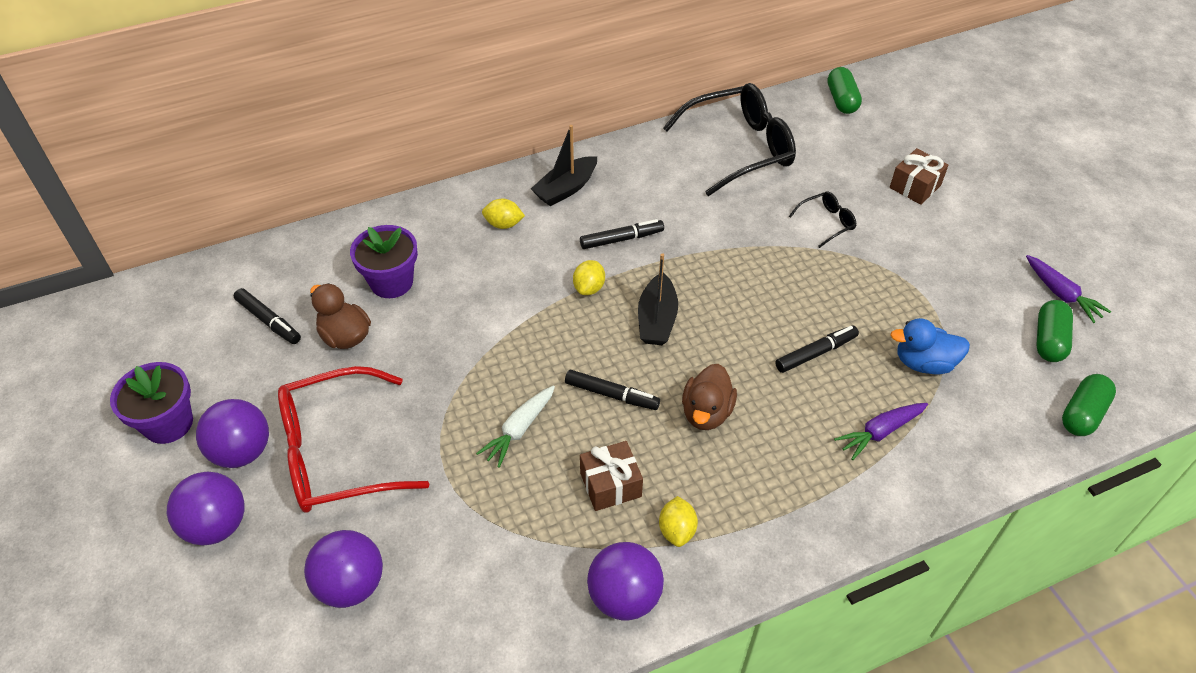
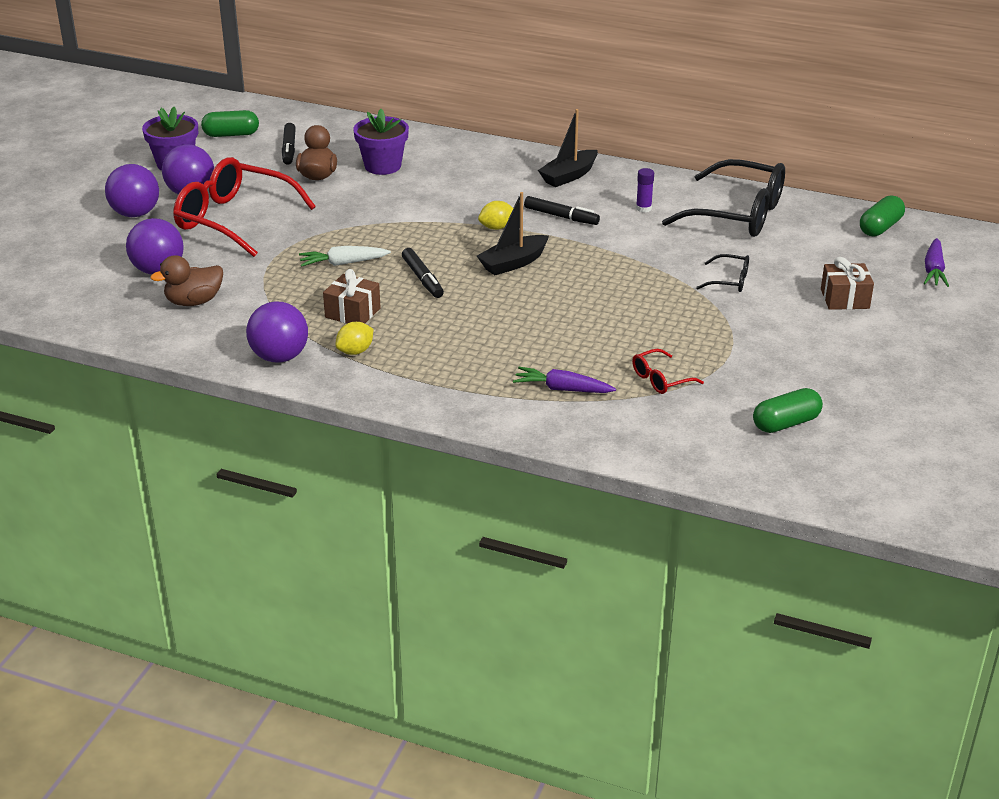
camera: 45 degrees right, 15 degrees down
(503, 224) = (496, 173): yellow lemon -> none
(566, 189) = (569, 176): black boat -> black boat turned 45 degrees counterclockwise
(668, 187) = (643, 208): none -> purple glue stick
(706, 412) = (465, 317): brown duck -> brown duck (194, 302)
(816, 353) = (591, 333): black marker -> none
(924, 363) = (661, 379): blue duck -> red glasses
(1061, 294) = (849, 410): purple carrot -> purple carrot (933, 270)
(1082, 414) = (733, 467): green capsule -> green capsule (231, 134)

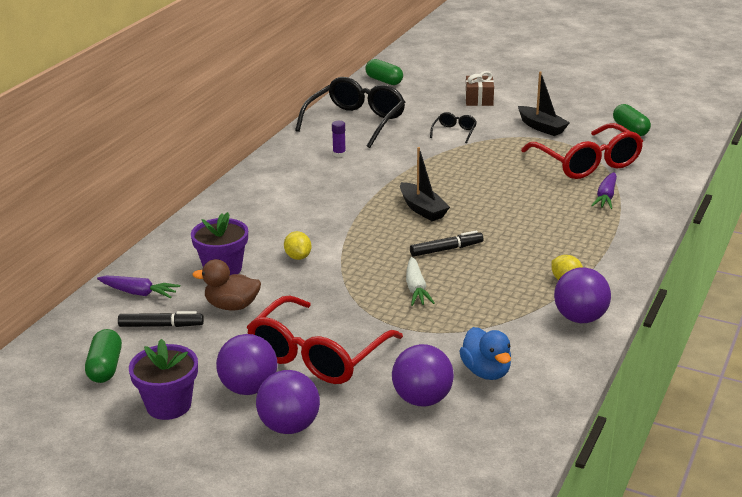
camera: 85 degrees left, 5 degrees down
(194, 302) = (486, 371): brown duck -> blue duck
(352, 313) = (504, 283): brown gift -> none
(497, 227) = (360, 214): yellow lemon -> yellow lemon (298, 257)
(561, 216) = (346, 186): black marker -> none
(569, 176) = (273, 180): black boat -> black boat (541, 127)
(661, 379) = (587, 163): red glasses -> red glasses, size x2.26
(933, 270) = (443, 72): purple carrot -> purple carrot (139, 293)

